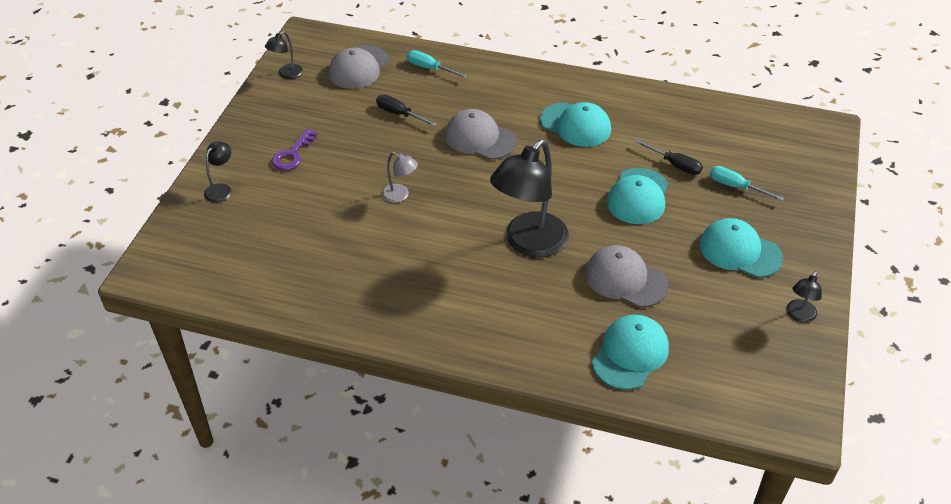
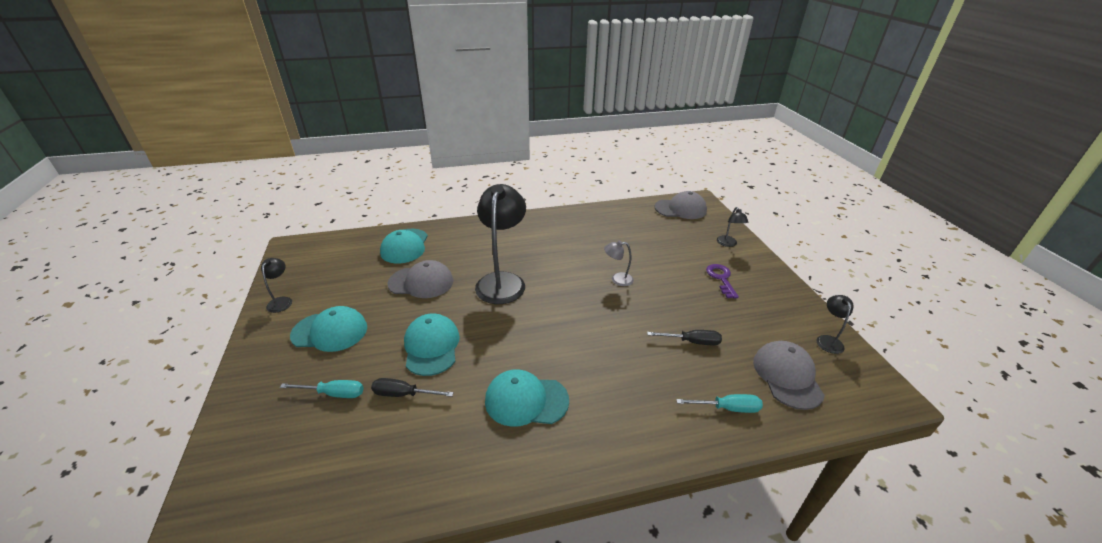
camera: 150 degrees right, 10 degrees down
(480, 138) = (603, 347): grey cap -> grey cap (680, 209)

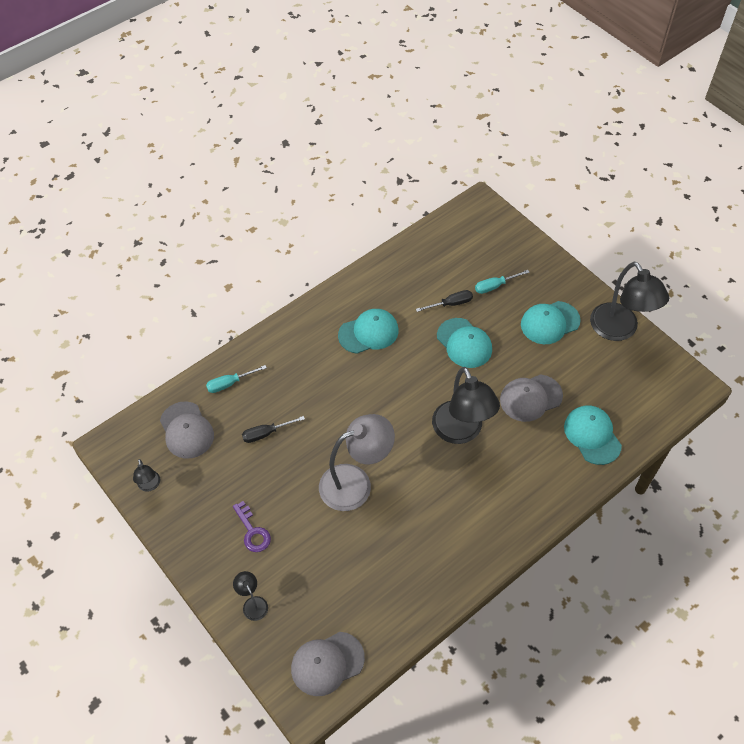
camera: 155 degrees right, 20 degrees up
(282, 301) = (619, 330): black lamp -> black lamp, size x2.22
(617, 279) = (355, 483): grey lamp -> grey lamp, size x2.22

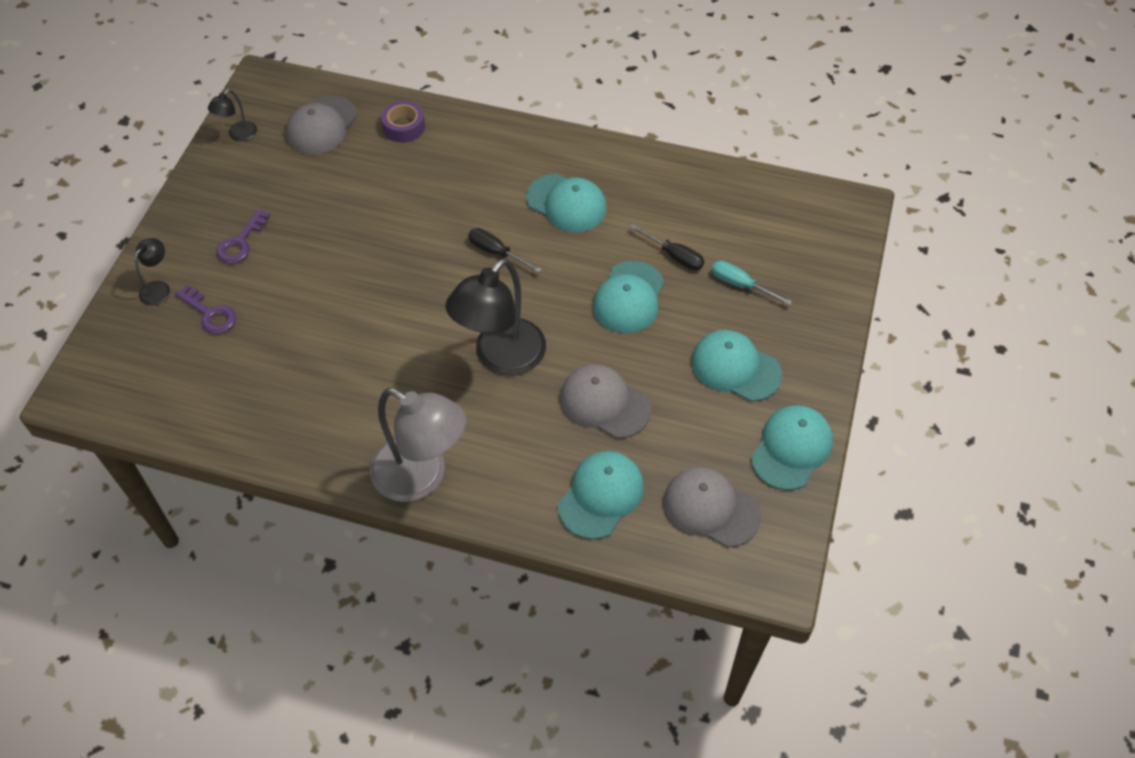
camera: 55 degrees right, 0 degrees up
(230, 383) = (404, 127): turquoise screwdriver -> purple tape
(266, 433) = (365, 189): black screwdriver -> black screwdriver (496, 252)
(301, 581) = (210, 314): none -> purple key
(327, 663) = (128, 387): grey cap -> grey cap (711, 508)
(355, 483) = (360, 296): grey lamp -> grey lamp (421, 477)
(619, 330) = (791, 448): black lamp -> turquoise cap

